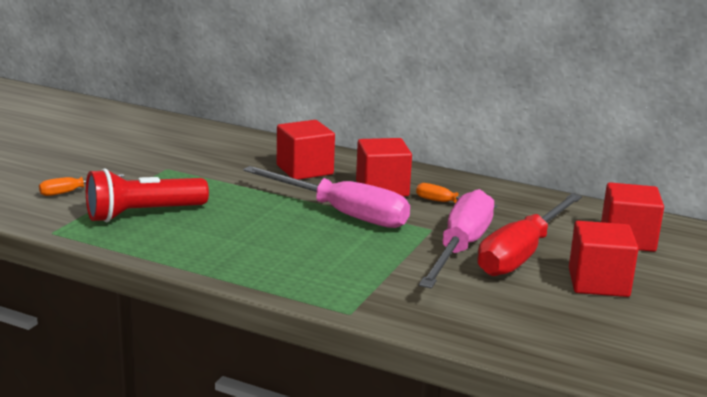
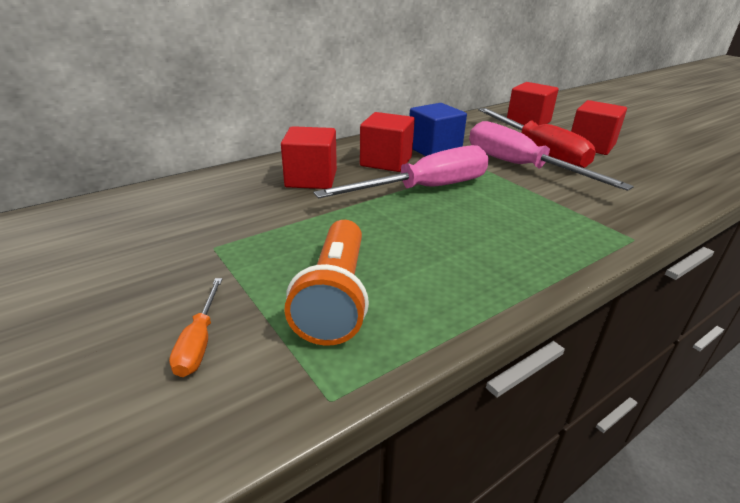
camera: 60 degrees left, 10 degrees up
(142, 214) = (335, 297): red flashlight -> orange flashlight
(445, 203) = (434, 149): orange screwdriver -> blue cube

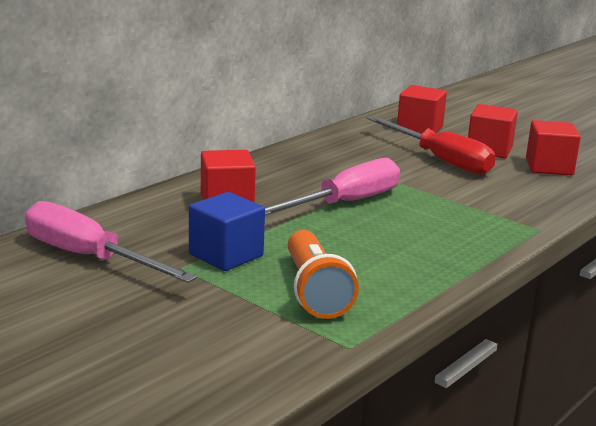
camera: 15 degrees left, 10 degrees down
(199, 342) = (228, 328): orange screwdriver -> none
(386, 161) = (292, 180): red cube -> red cube (549, 167)
(434, 149) = (334, 164): blue cube -> blue cube (226, 255)
(520, 166) = (427, 176): pink screwdriver -> pink screwdriver (89, 257)

